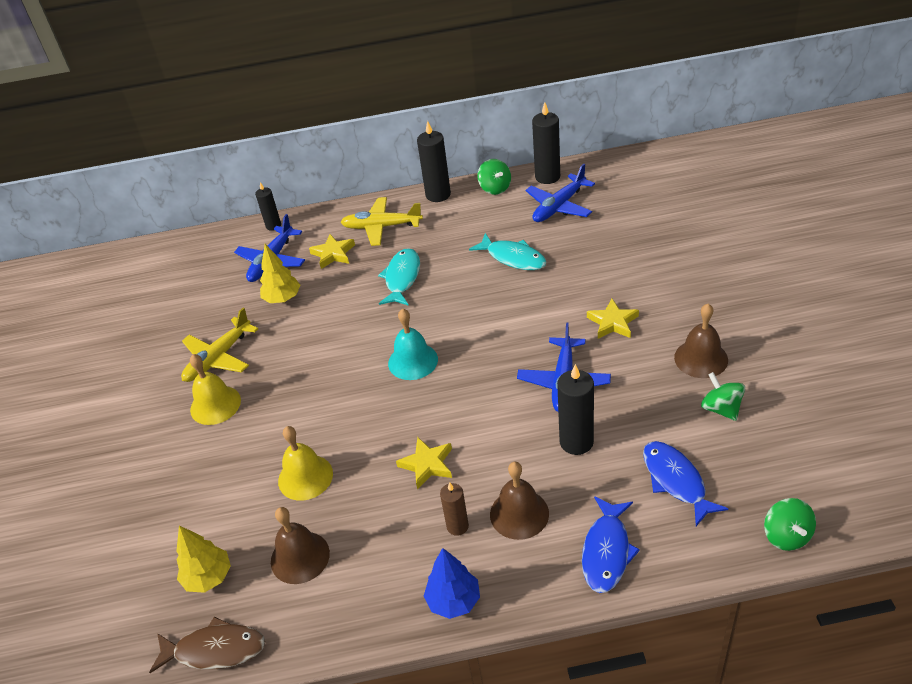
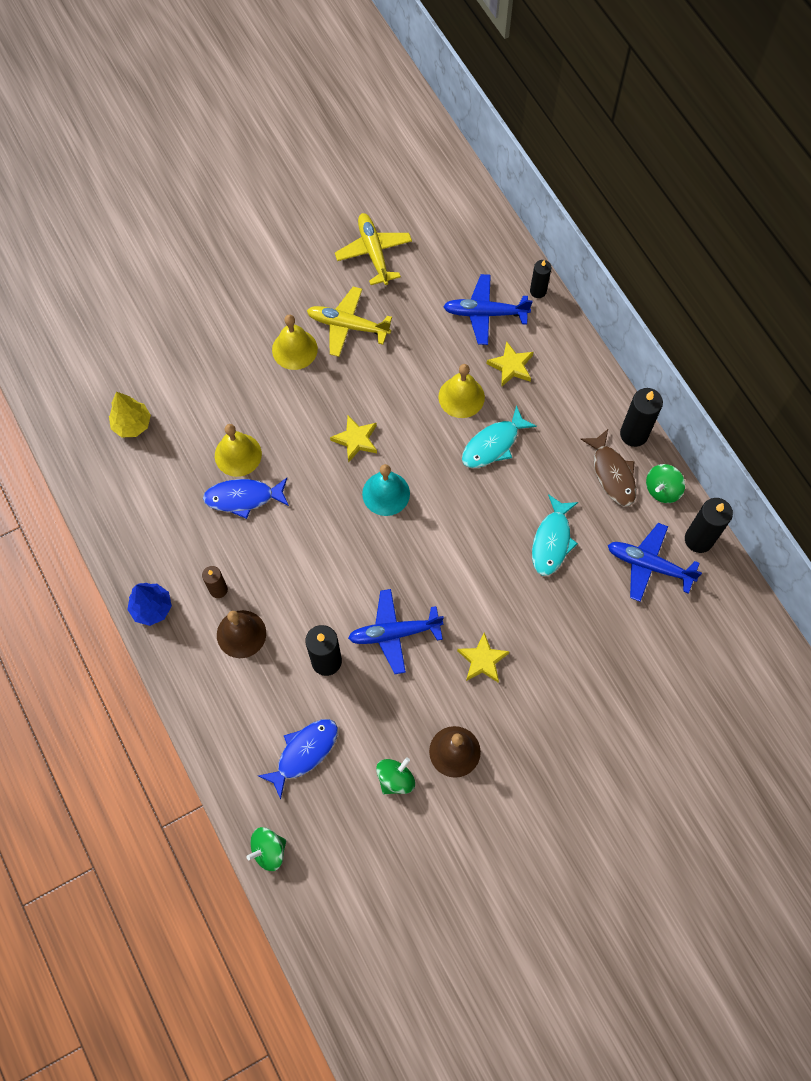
camera: 65 degrees right, 25 degrees up
(215, 650) = (77, 457): brown fish -> brown fish (612, 473)
(283, 299) = (436, 347): yellow tree -> none
(300, 557) = (164, 482): brown bell -> none
(343, 290) = (461, 397): none -> yellow bell
(381, 227) = (565, 396): yellow plane -> yellow plane (374, 252)
(402, 278) = (493, 444): turquoise fish -> turquoise fish turned 150 degrees clockwise
(427, 464) = (273, 546): yellow star -> yellow star (356, 440)
(607, 551) = (221, 711): blue fish -> blue fish (243, 498)

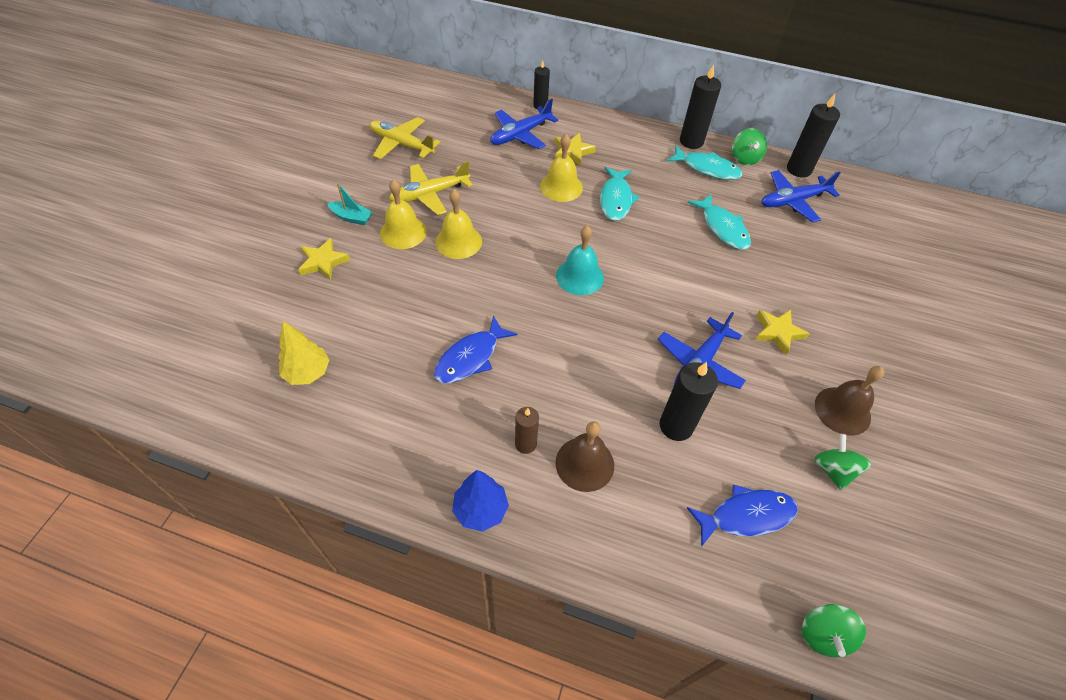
camera: 45 degrees left, 15 degrees down
(238, 454) = (432, 330): yellow bell -> yellow bell (458, 241)
(269, 306) = (352, 217): none -> turquoise boat
(304, 753) = (746, 516): blue fish -> blue fish turned 75 degrees clockwise
(356, 440) = (517, 258): yellow star -> yellow star (323, 262)
(612, 473) = (707, 168): brown fish -> turquoise fish

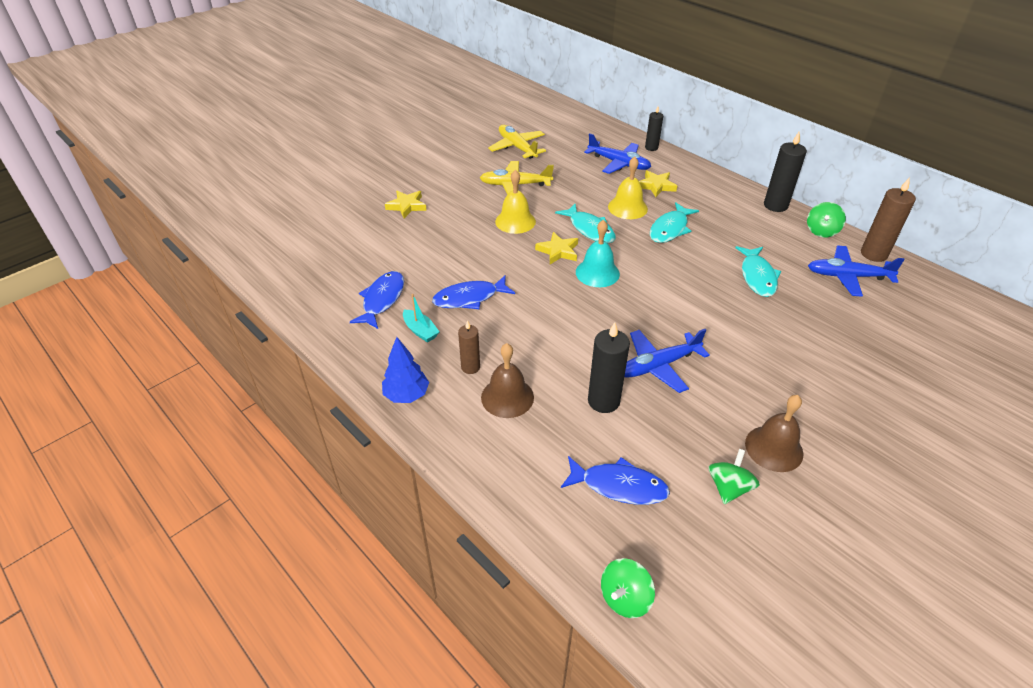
camera: 30 degrees right, 10 degrees down
(307, 372) = (348, 269): yellow tree -> none
(352, 217) = (446, 184): turquoise boat -> turquoise boat (420, 331)
(374, 398) = (382, 300): none -> blue fish
(403, 232) = (477, 203): yellow bell -> none
(520, 134) = (619, 163): blue plane -> blue plane turned 135 degrees counterclockwise
(707, 168) = (776, 229): turquoise fish -> turquoise fish (590, 229)
(778, 332) = (753, 369): yellow star -> yellow star (558, 251)
(799, 169) = (874, 254): black candle -> brown candle

